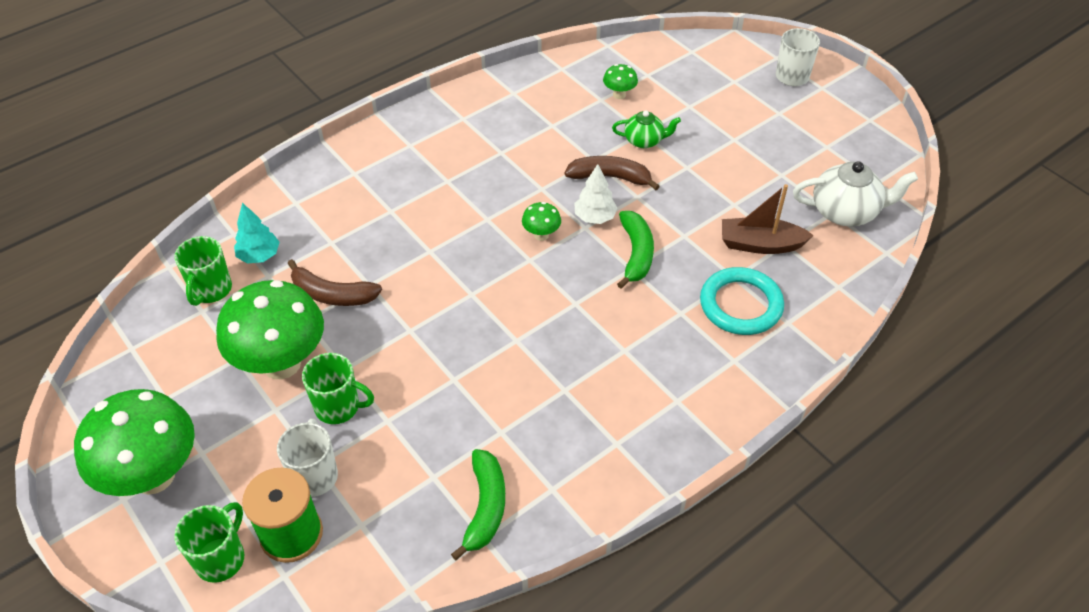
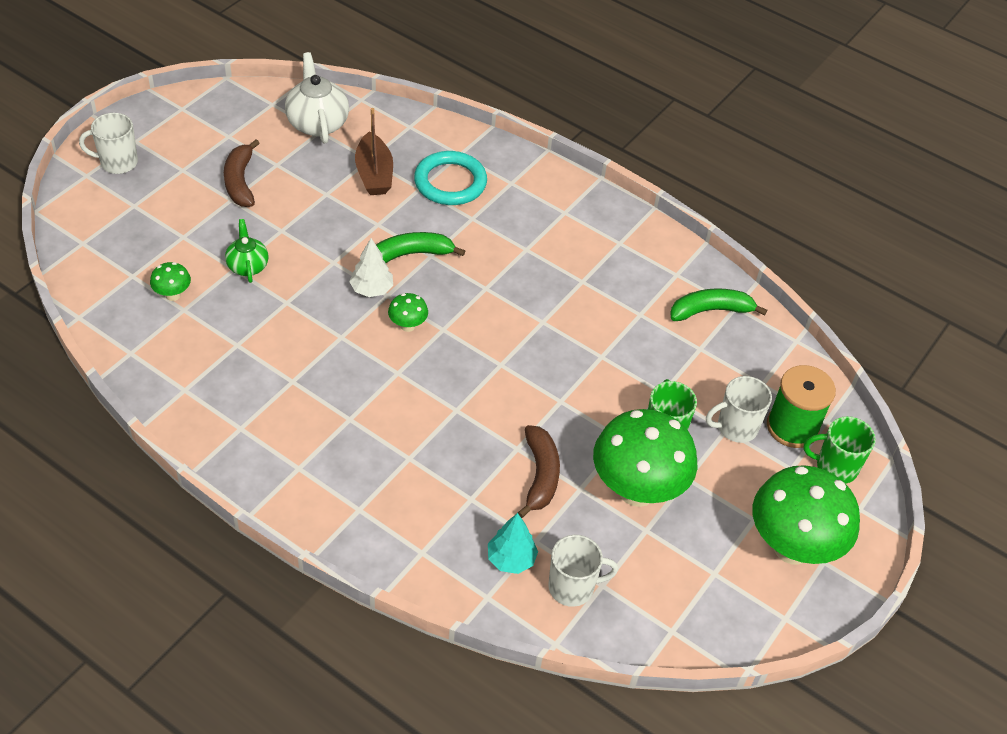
camera: 110 degrees left, 0 degrees up
(211, 290) = (572, 587): green mug -> white mug
(610, 177) = (311, 285): brown banana -> brown banana (240, 181)

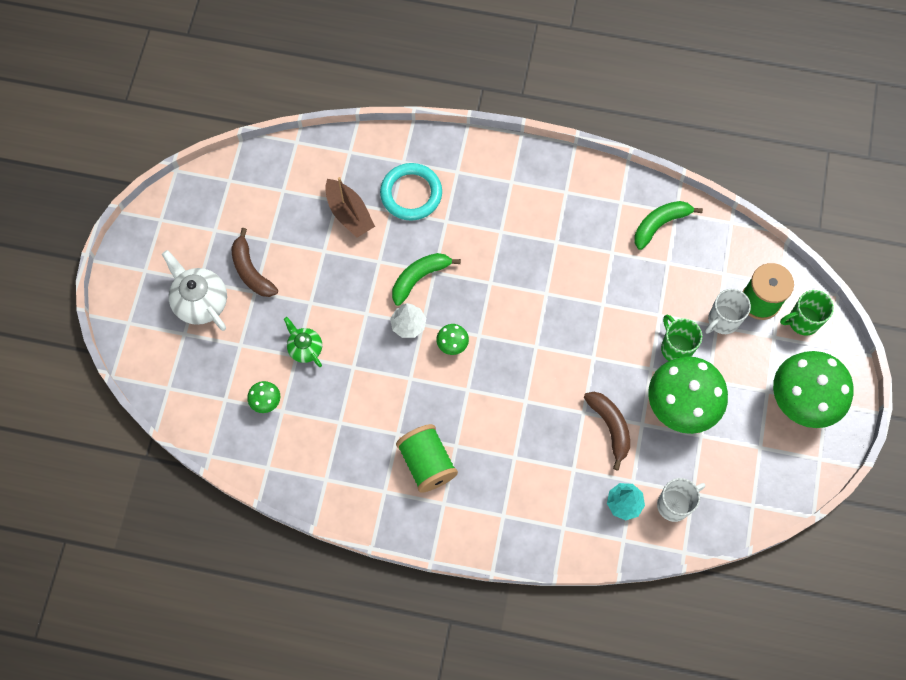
camera: 20 degrees left, 20 degrees up
(117, 162) = (145, 298): white mug -> none
(306, 421) = (427, 463): none -> green spool
(317, 123) = (276, 183): white teapot -> white teapot (200, 302)

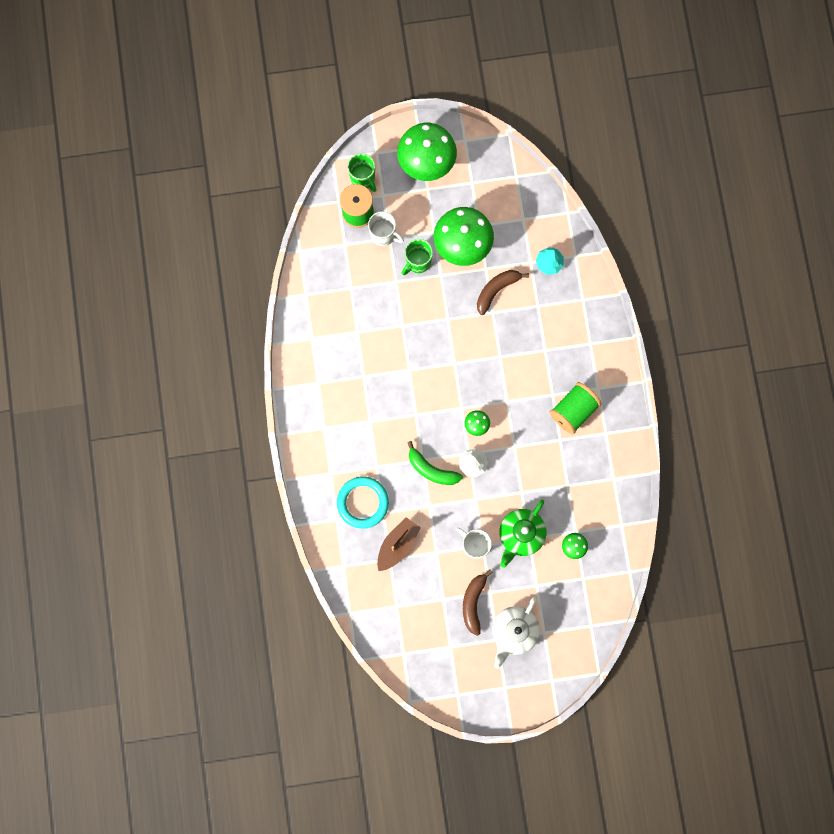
camera: 110 degrees left, 10 degrees up
(251, 271) = (473, 602): brown banana -> brown banana turned 150 degrees clockwise
(305, 348) = (520, 534): green teapot -> green teapot, size x1.64
(660, 224) = (320, 303): green banana -> none
(674, 504) = (536, 229): white mug -> white mug (474, 544)

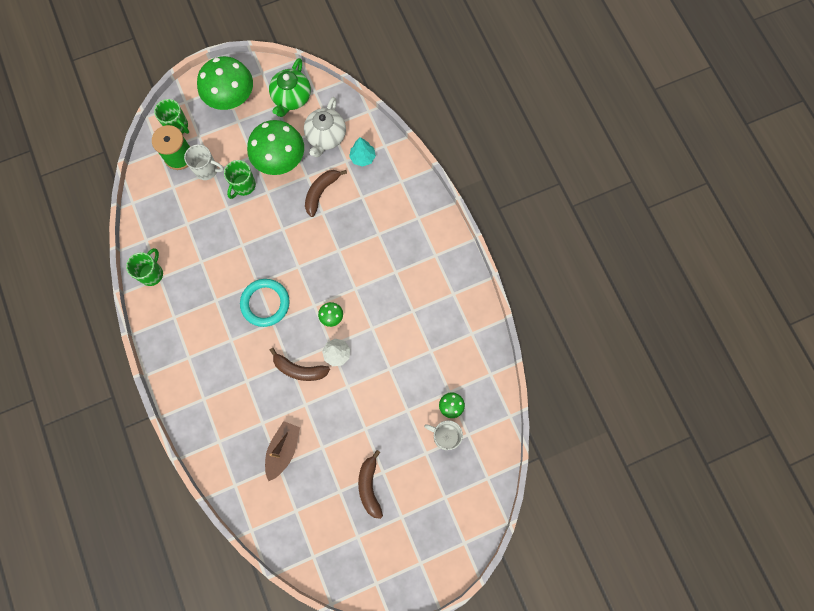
camera: 15 degrees left, 5 degrees down
(305, 332) = (152, 273): none -> green mug
(362, 502) = (240, 418): turquoise ring -> turquoise ring (265, 303)
(431, 469) = (299, 369): green banana -> brown banana
(474, 544) = (357, 430): white mug -> white mug (445, 436)
(514, 631) = (415, 504): white teapot -> white teapot (326, 137)
(520, 534) = (398, 408): green teapot -> green teapot (291, 98)
(573, 410) = (418, 281): green spool -> none

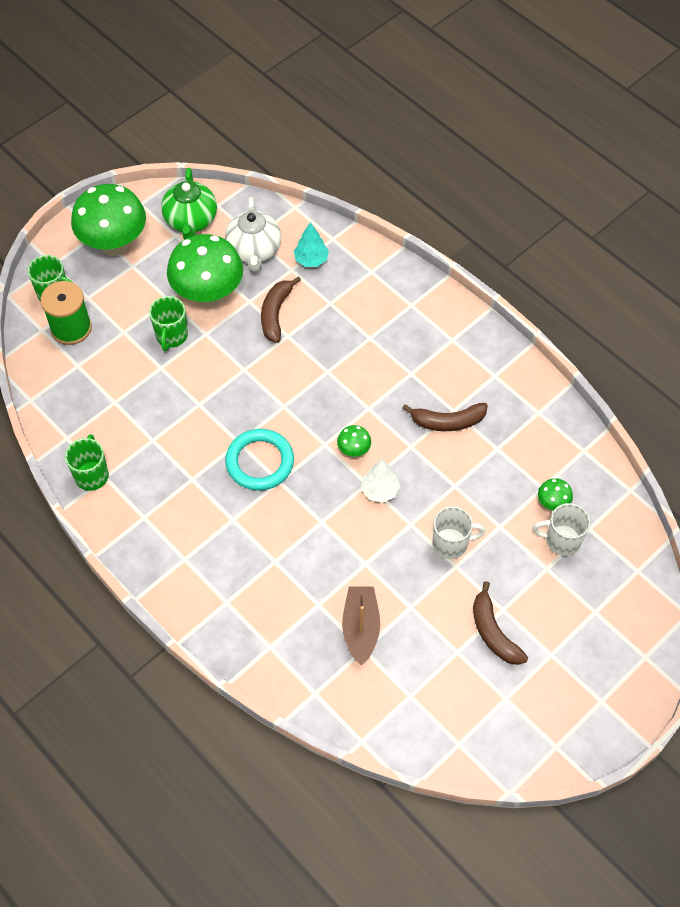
camera: 20 degrees left, 15 degrees down
(207, 170) = (115, 332): white mug -> white mug (451, 544)
(299, 369) = (339, 524): brown banana -> brown banana (447, 421)

